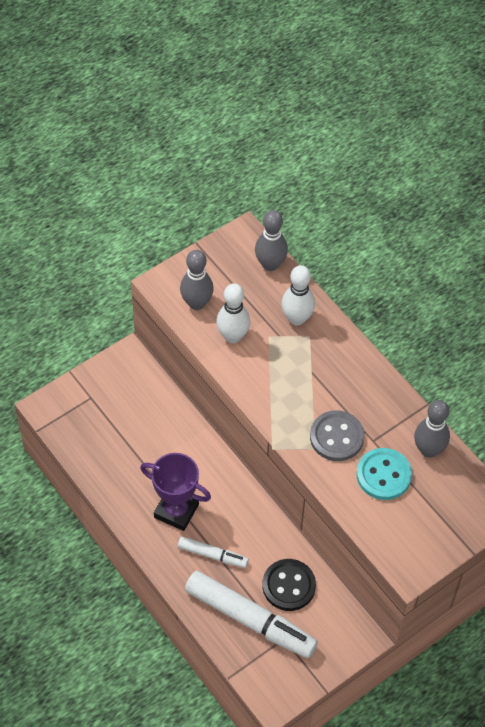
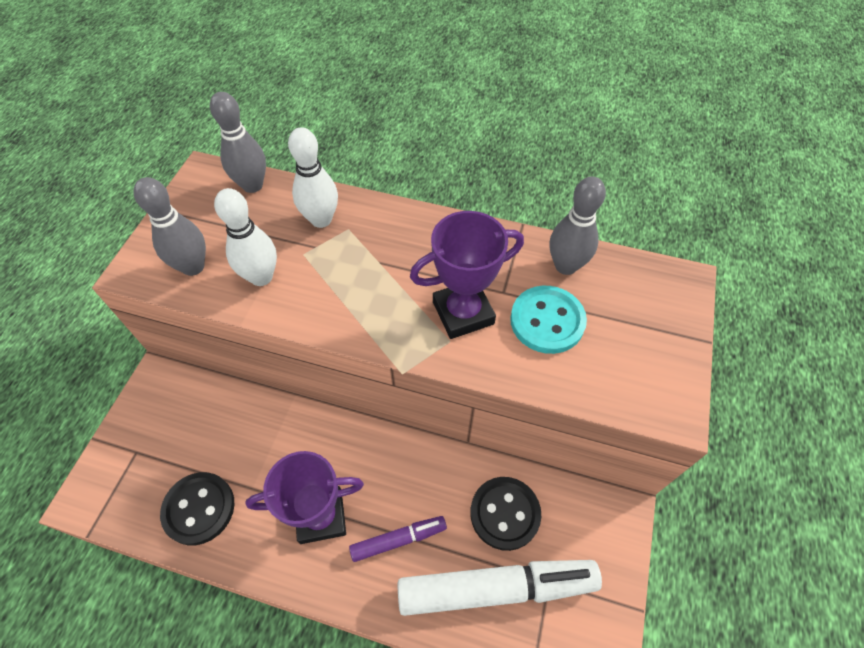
camera: 35 degrees left, 0 degrees up
(108, 457) = (199, 509): none -> black button
(213, 555) = (398, 540): white marker -> purple marker
(336, 437) = (463, 313): grey button -> purple trophy

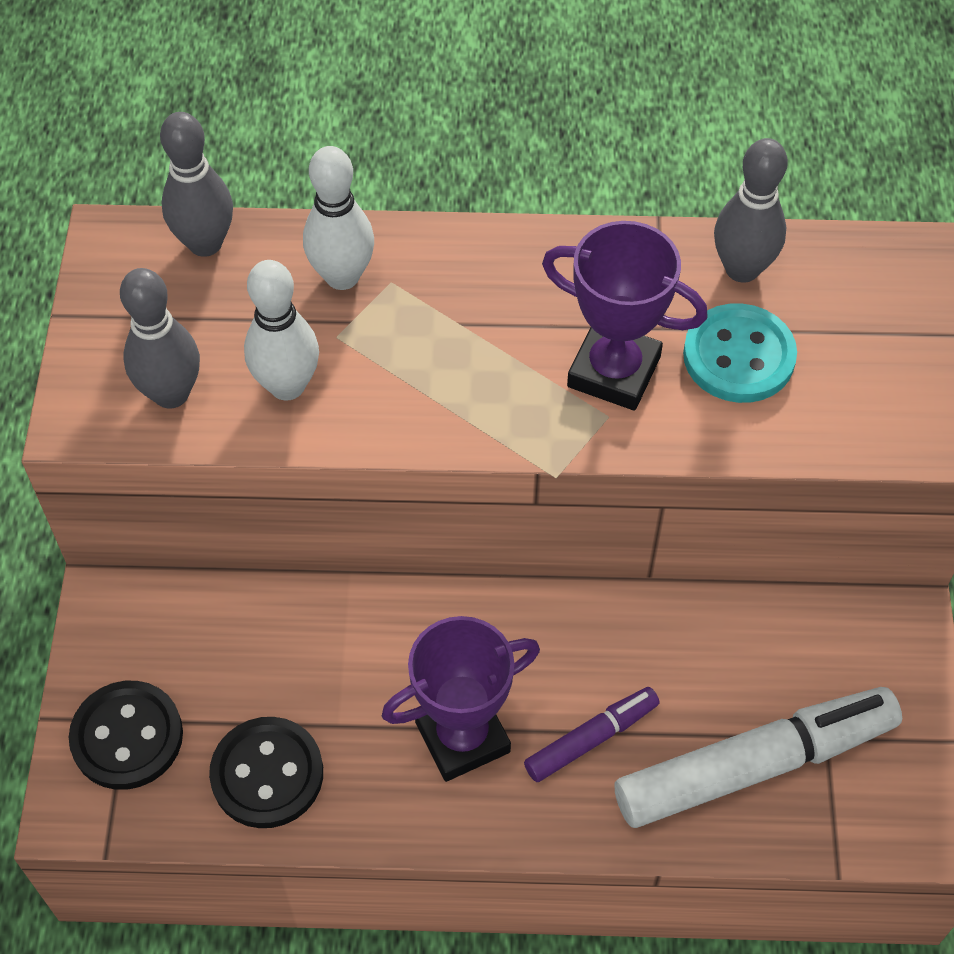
camera: 15 degrees left, 0 degrees up
(463, 313) = (614, 372): purple trophy -> purple trophy turned 60 degrees clockwise
(505, 513) = (737, 664): black button -> black button (127, 737)

